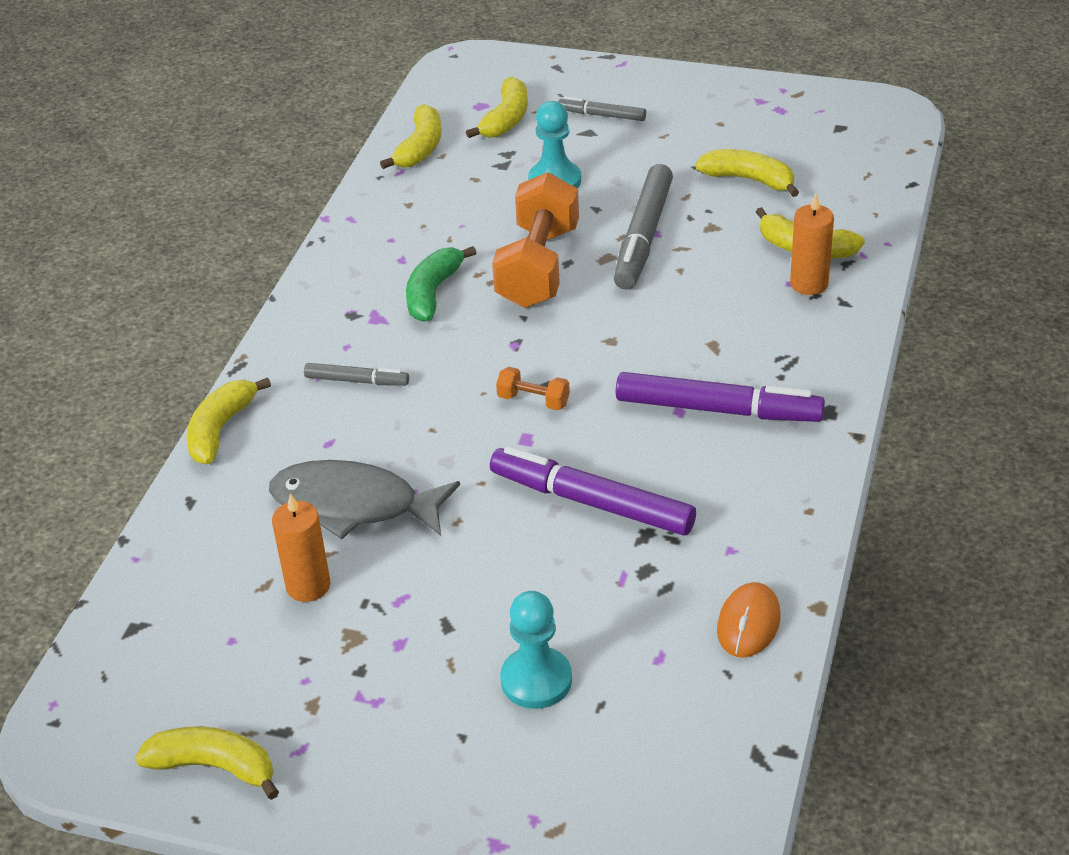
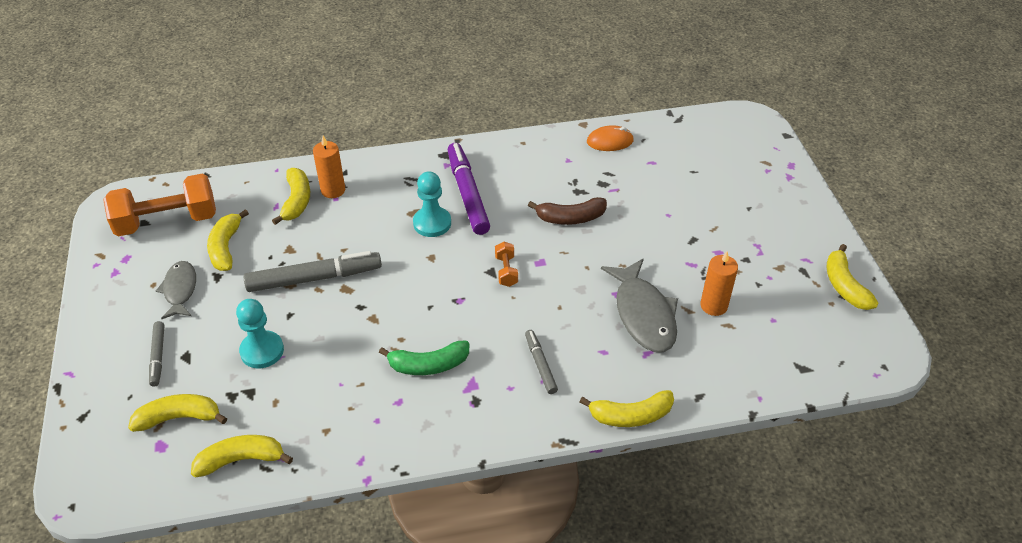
camera: 120 degrees left, 5 degrees up
(536, 680) = (698, 196): turquoise pawn -> turquoise pawn (432, 223)
(538, 267) = (372, 320): orange dumbbell -> orange dumbbell (167, 221)
(592, 502) = (570, 218): purple marker -> brown banana
(696, 139) = (180, 290): none -> grey fish

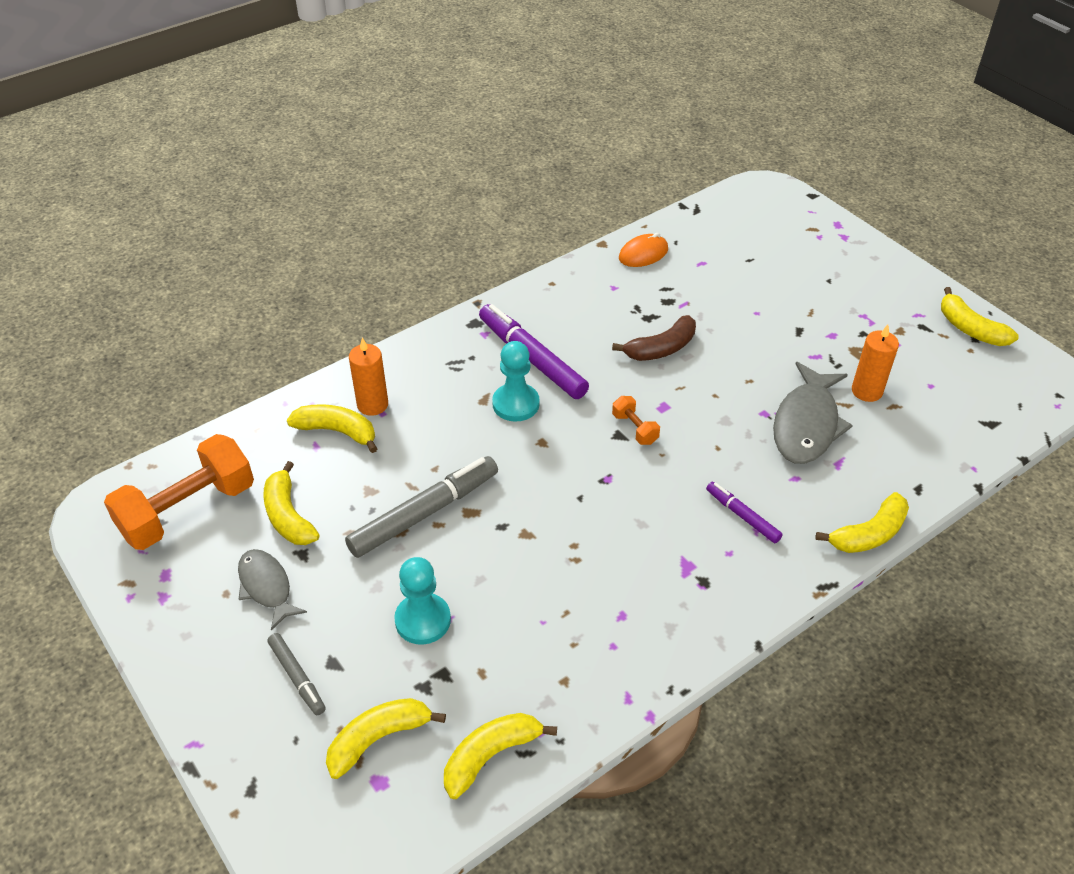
camera: 25 degrees left, 0 degrees up
(296, 201) = (337, 431): yellow banana -> yellow banana turned 45 degrees counterclockwise
(428, 365) = (625, 562): green banana -> none
(540, 364) = (742, 516): grey marker -> purple marker
(643, 314) = (806, 424): grey fish -> grey fish turned 60 degrees clockwise

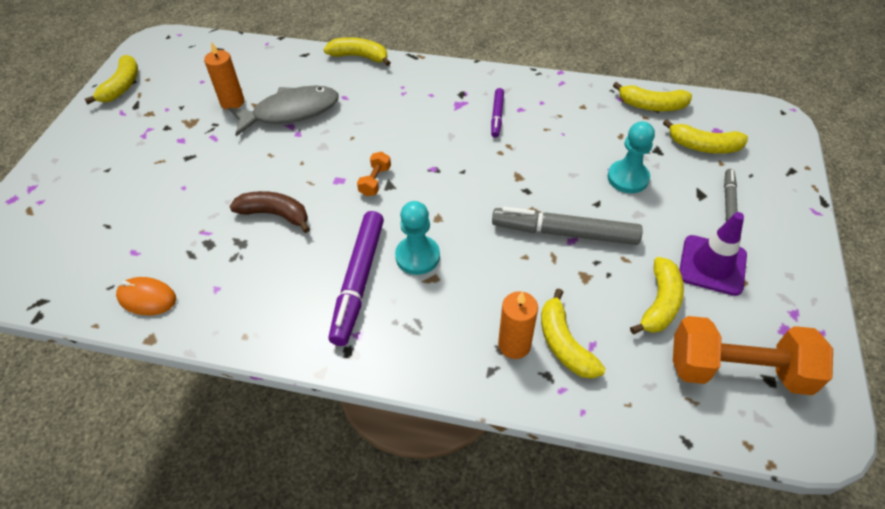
camera: 130 degrees left, 5 degrees up
(266, 587) = (712, 265): grey fish -> purple traffic cone
(742, 516) = (398, 102): purple marker -> purple marker (497, 116)

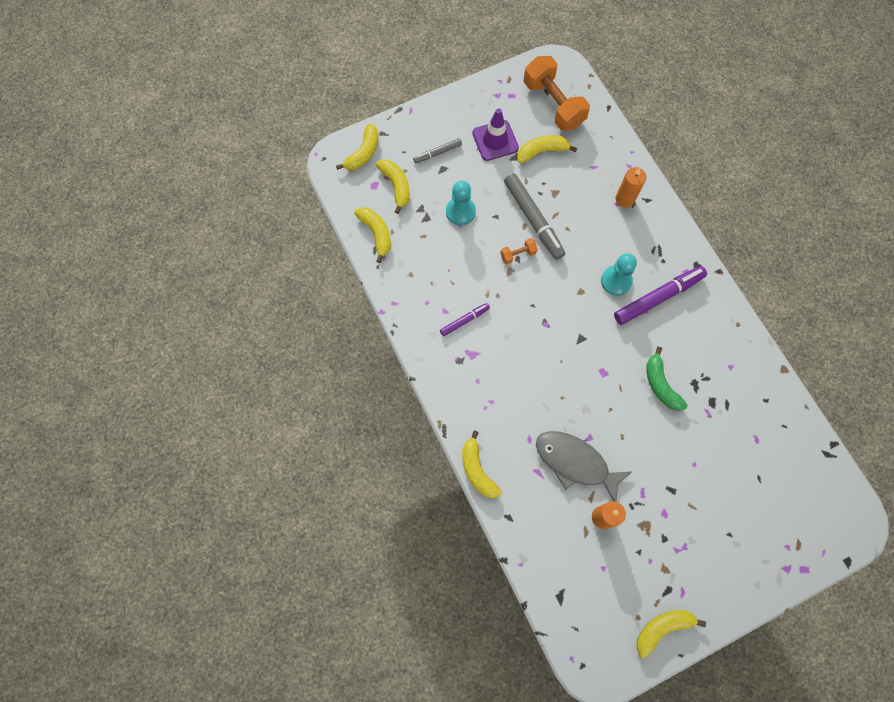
camera: 130 degrees left, 20 degrees up
(147, 298) = (769, 397): orange mouse -> none
(275, 214) = (660, 384): brown banana -> green banana
(375, 181) = (585, 349): orange dumbbell -> orange dumbbell (518, 254)
(564, 344) = (604, 178): yellow banana -> yellow banana (363, 153)

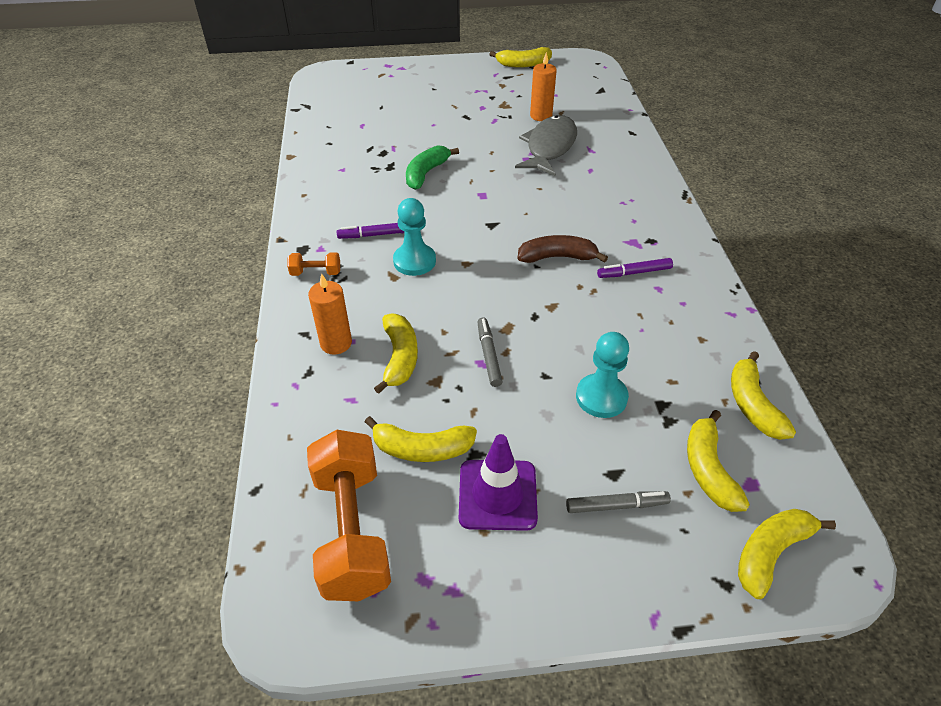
camera: 160 degrees left, 25 degrees down
(477, 470) = (654, 163): yellow banana -> yellow banana (399, 357)
(518, 254) = (532, 320): orange dumbbell -> orange dumbbell (316, 273)
(521, 318) = (557, 257): none -> brown banana
(533, 219) = (489, 355): grey marker -> grey marker, size x0.53
(575, 462) = (549, 147): grey fish -> grey fish turned 120 degrees counterclockwise
(658, 298) = (374, 235): purple marker -> purple marker, size x0.53
(660, 384) = (426, 173): green banana -> green banana turned 150 degrees counterclockwise

